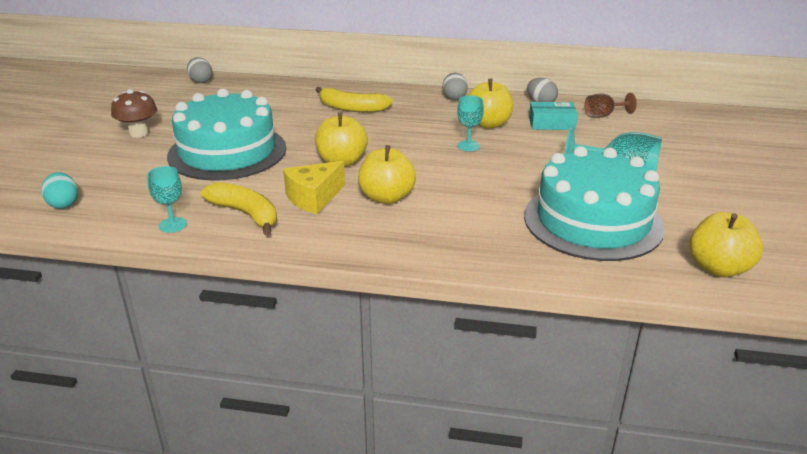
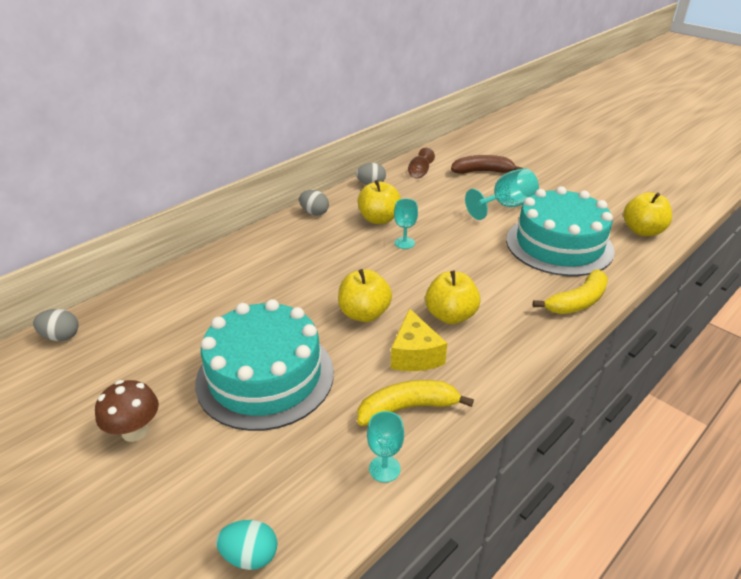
camera: 55 degrees left, 5 degrees up
(351, 108) = (266, 268): yellow banana -> yellow banana (577, 302)
(551, 123) = (408, 195): turquoise box -> none
(668, 143) = (482, 171): none -> brown banana

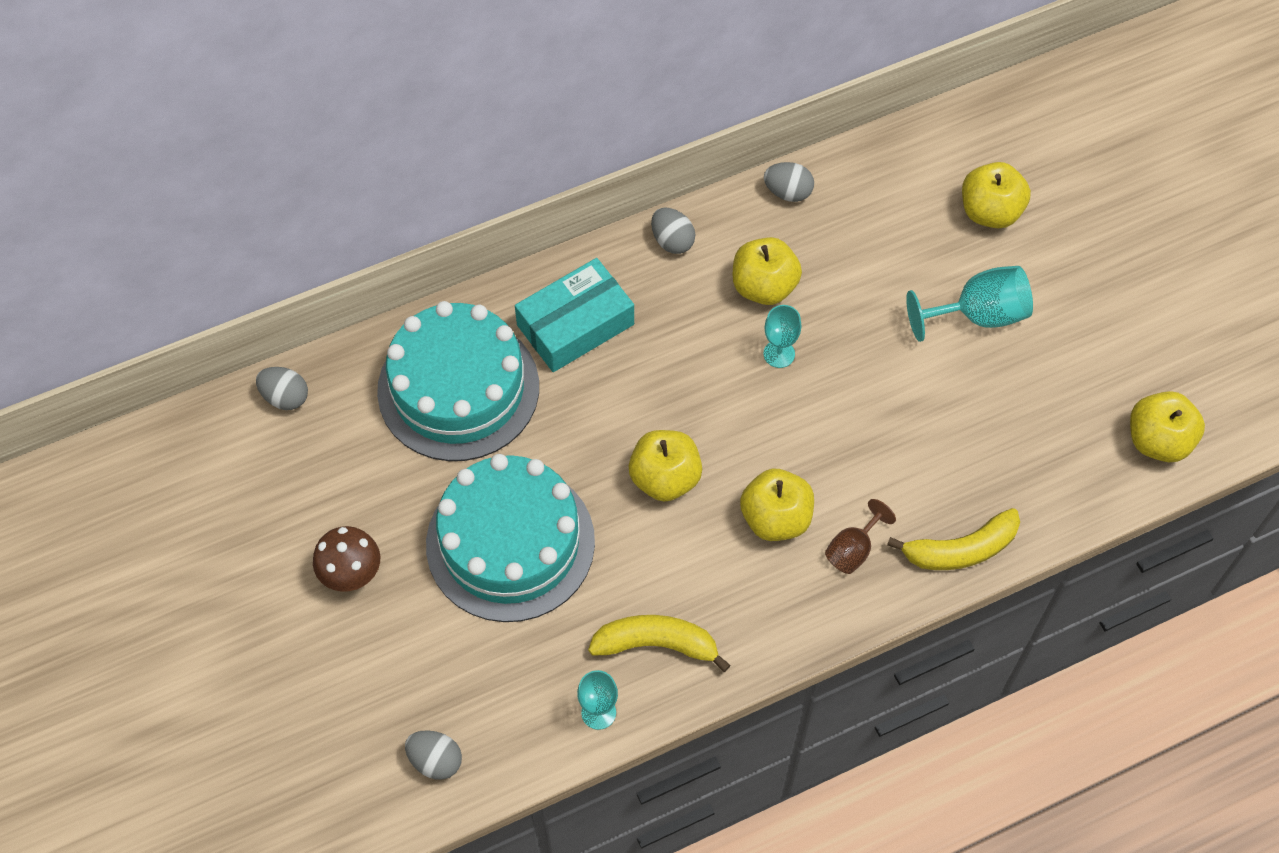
camera: 20 degrees right, 25 degrees up
(250, 556) = (435, 760): turquoise egg -> grey egg
(269, 257) = (575, 325): none -> turquoise box
(415, 355) = (699, 569): yellow cheese -> none
(419, 173) = (881, 184): brown goblet -> brown goblet (853, 550)
(482, 171) = (990, 212): brown banana -> yellow apple
(559, 245) = (1007, 430): turquoise cake -> turquoise cake (458, 388)

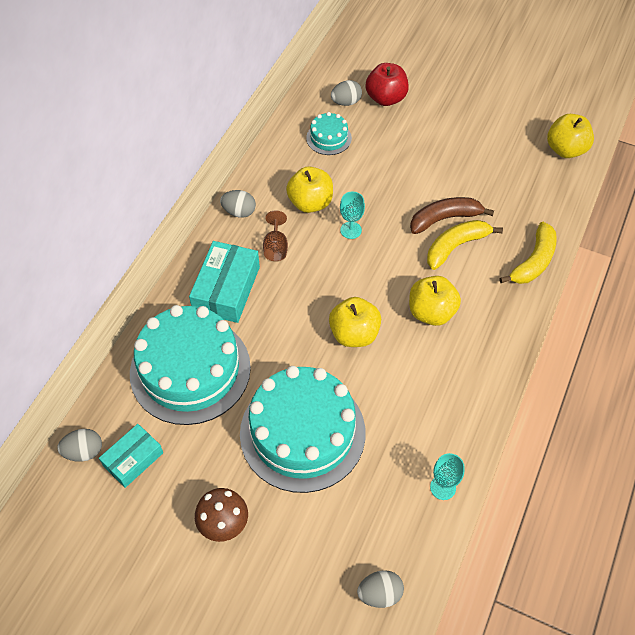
camera: 40 degrees left, 5 degrees down
(324, 441) = (133, 459): none -> turquoise box
(656, 644) = (436, 425): yellow banana -> yellow banana (456, 246)
(788, 192) = (277, 150): grey egg -> grey egg (346, 102)
(853, 550) = (484, 299): brown goblet -> brown goblet (276, 247)
(865, 218) = (329, 138): none -> turquoise cake
(905, 419) = (445, 219): none -> brown banana
(978, 315) = (428, 148): turquoise goblet -> none
(990, 212) = (386, 98): yellow apple -> red apple

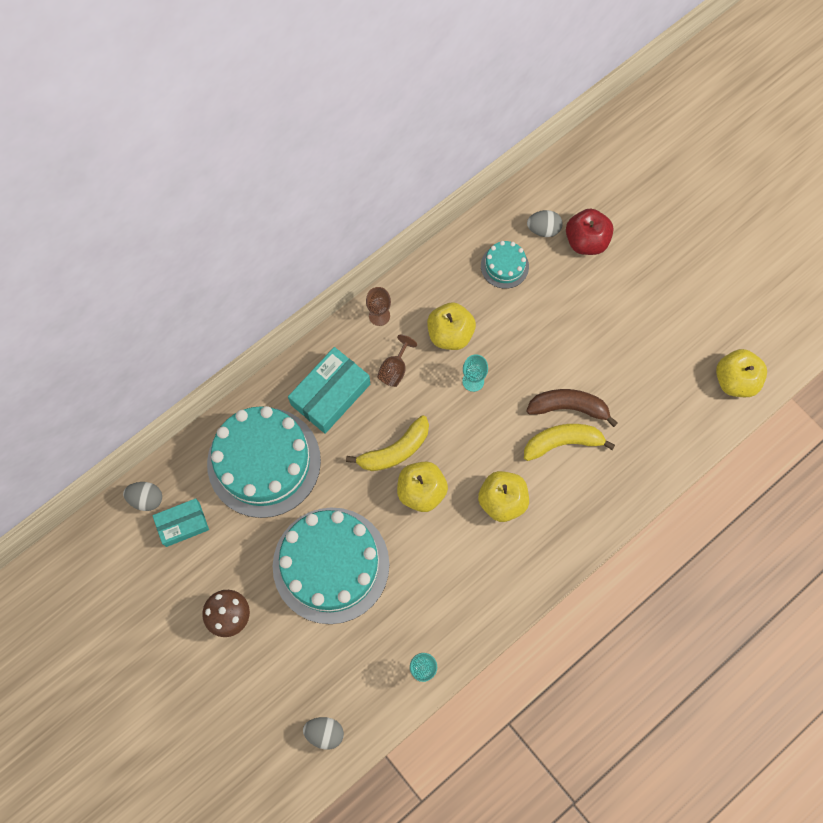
camera: 25 degrees right, 15 degrees up
(239, 212) = (379, 315): grey egg -> brown goblet
(533, 261) = (627, 491): yellow banana -> yellow banana (395, 450)

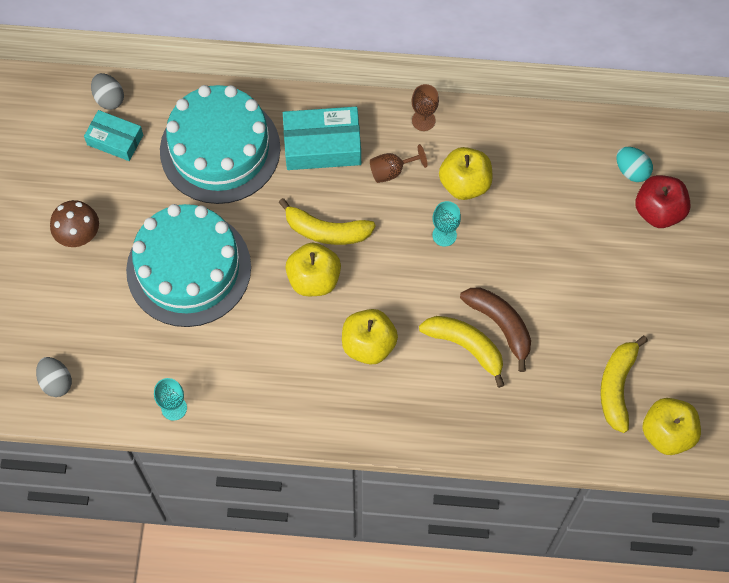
camera: 45 degrees right, 5 degrees down
(504, 266) = (567, 171): turquoise cake -> none
(543, 229) = (631, 171): grey egg -> turquoise egg
(677, 379) = (617, 386): none -> yellow banana

